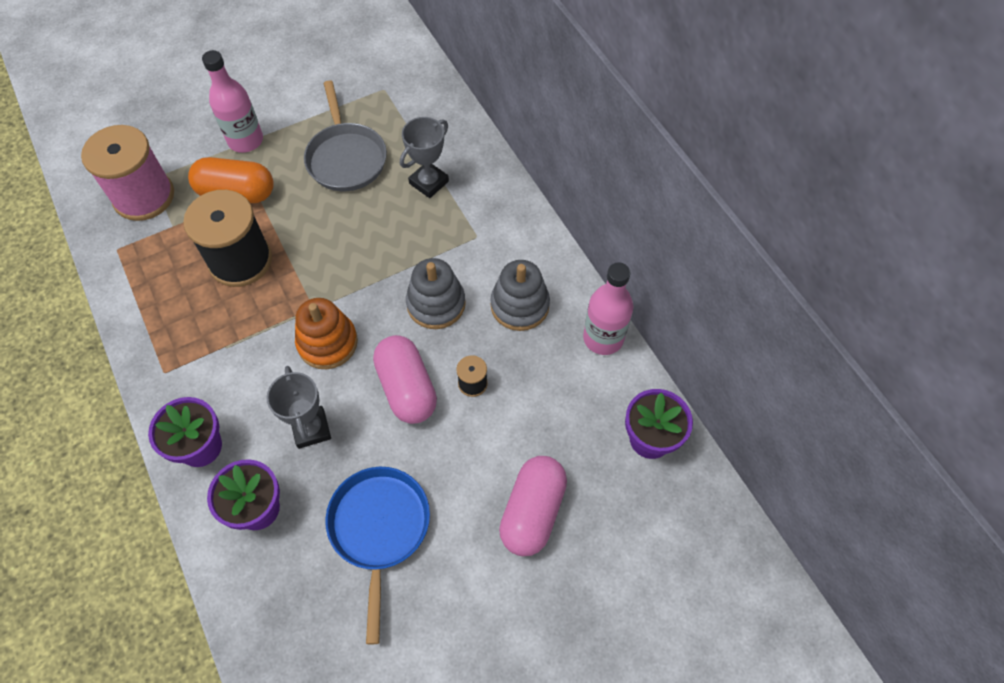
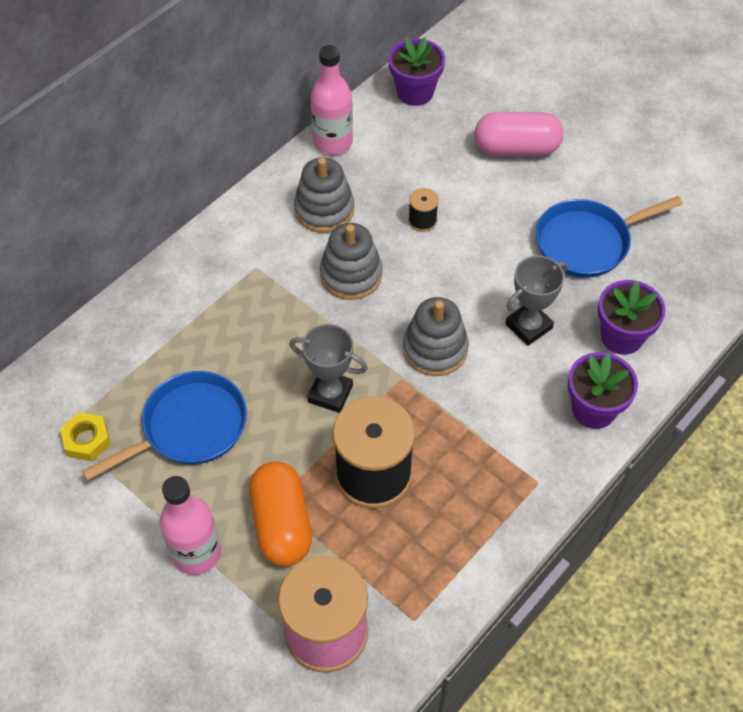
camera: 110 degrees left, 5 degrees down
(327, 343) = (435, 349): orange stacking toy -> grey stacking toy
(346, 158) = (189, 427): grey pan -> blue pan
(368, 99) = (87, 440): none -> yellow nut
(407, 388) = (451, 267): pink capsule -> none
(429, 182) = (198, 332): grey trophy -> grey trophy (330, 394)

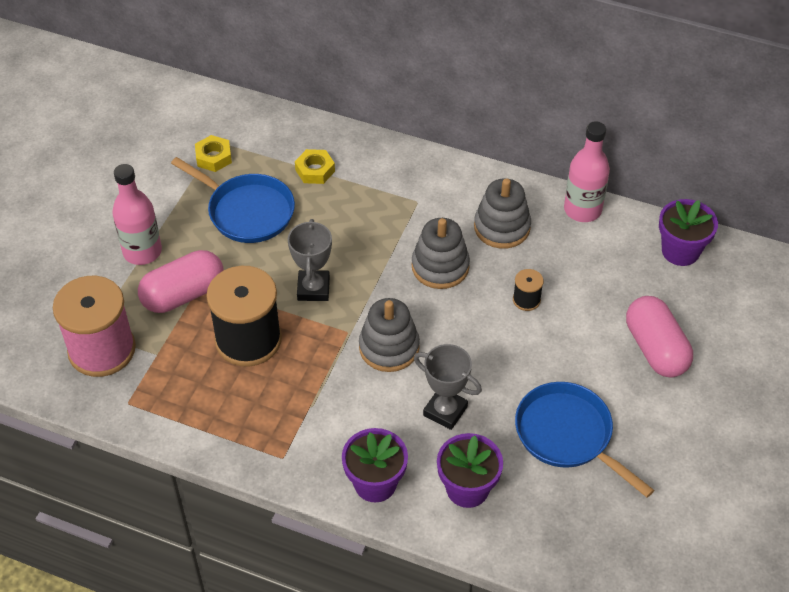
camera: 70 degrees right, 5 degrees down
(163, 345) = (315, 170): none -> yellow nut
(281, 524) = (183, 294): orange capsule -> pink capsule

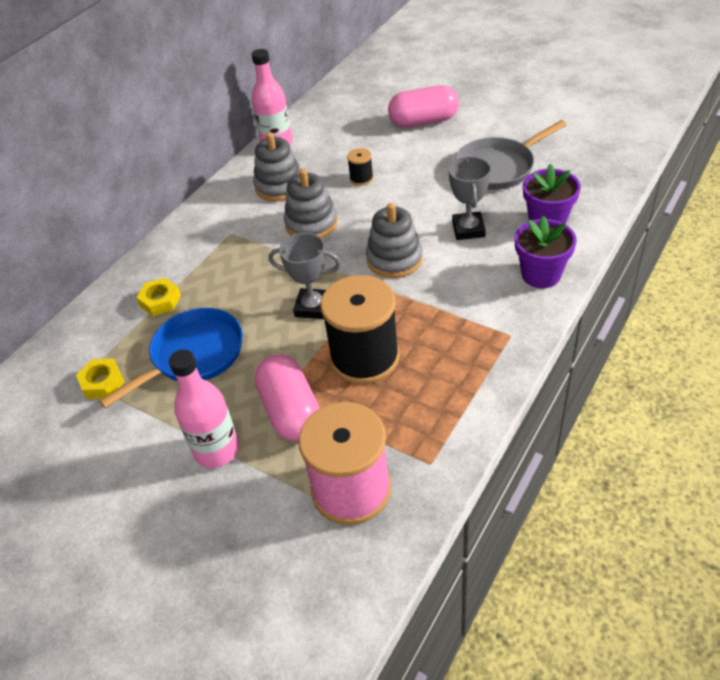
camera: 75 degrees left, 5 degrees down
(445, 411) = (468, 229): grey trophy -> grey trophy turned 45 degrees counterclockwise
(567, 435) = (498, 167): blue pan -> grey pan
(680, 251) = (335, 103): purple flower pot -> none

